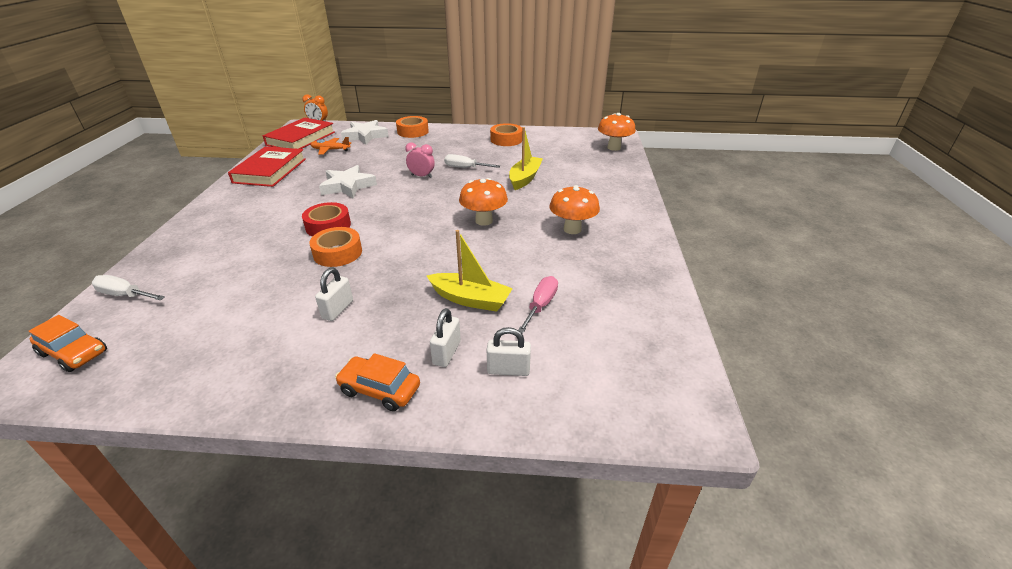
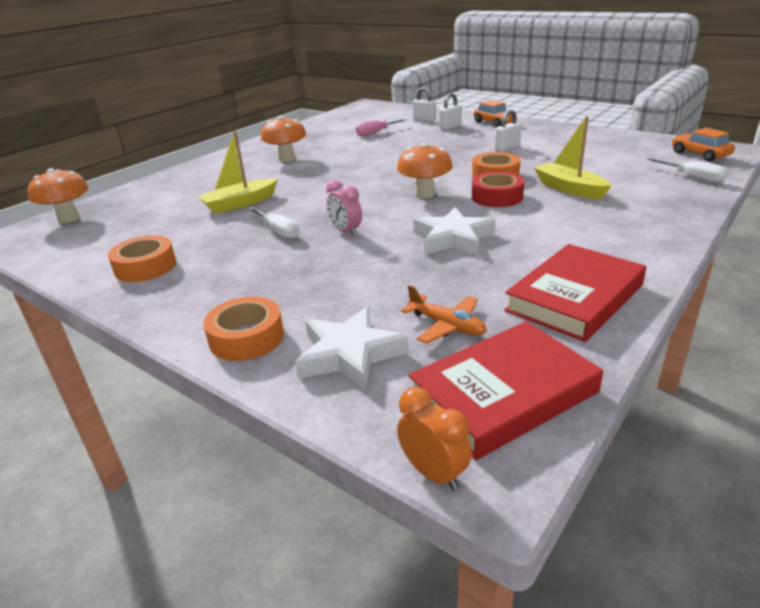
camera: 145 degrees left, 5 degrees down
(470, 299) = (414, 140): yellow boat -> yellow boat (569, 189)
(484, 221) = (344, 175): orange mushroom -> orange mushroom (425, 194)

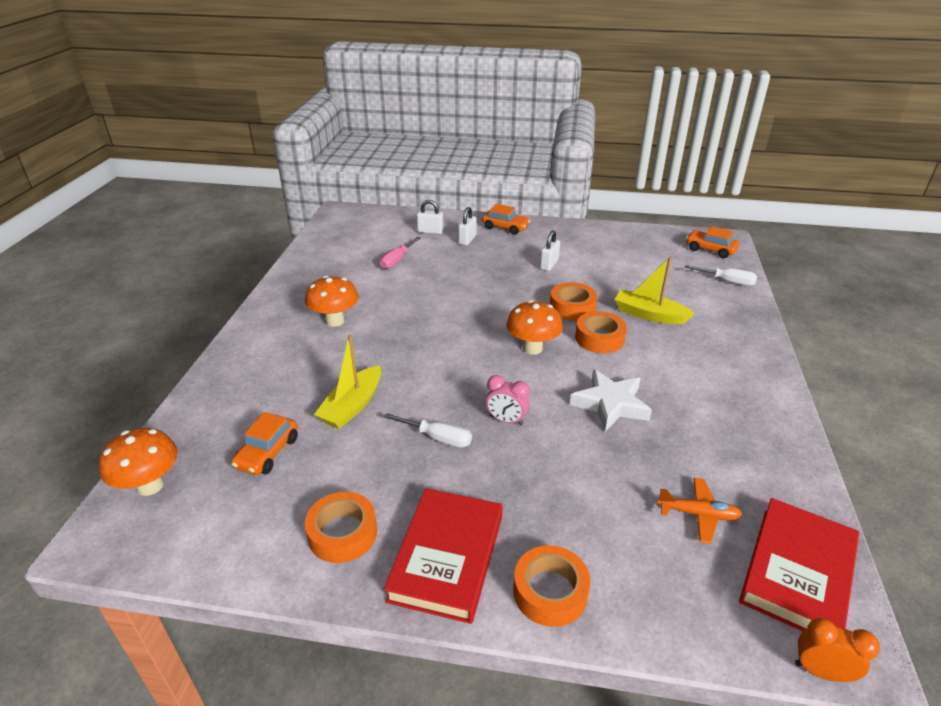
camera: 30 degrees left, 5 degrees up
(154, 217) = (267, 452): none -> orange car
(349, 354) = (655, 577): white star -> none
(497, 197) = (599, 338): red tape -> orange tape
(575, 298) = (759, 450): red book -> red book (447, 557)

